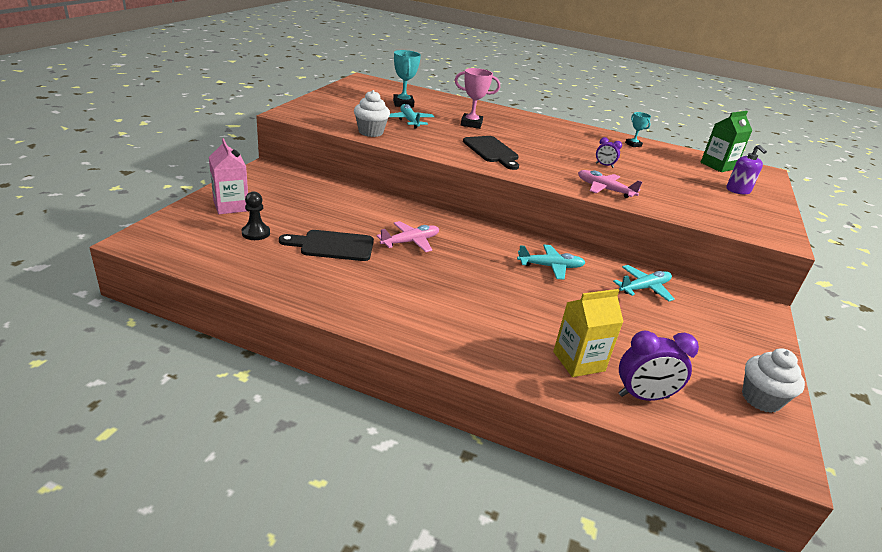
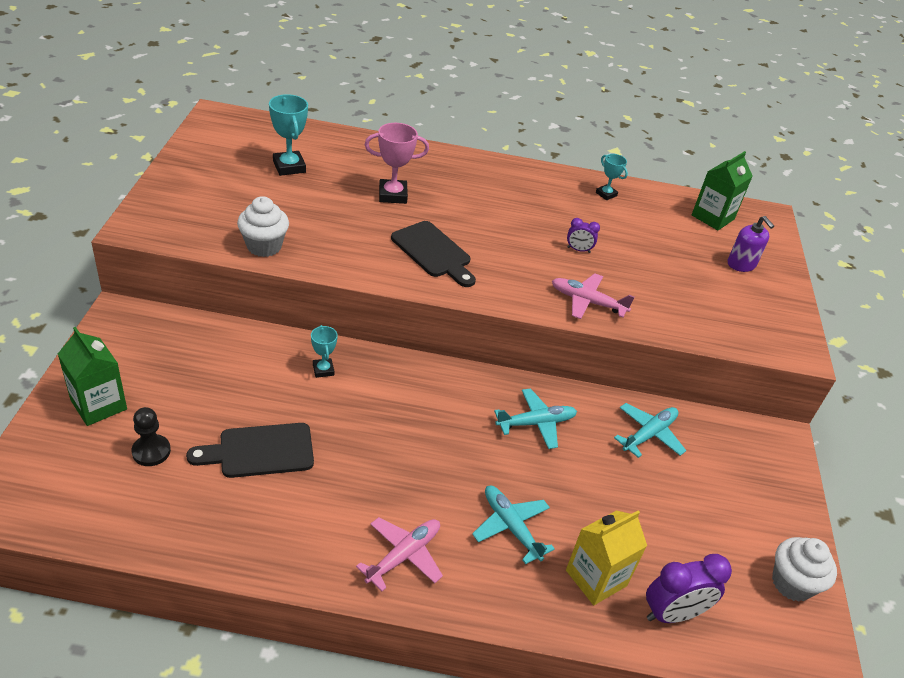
camera: 15 degrees left, 10 degrees up
(231, 206) = (99, 405): pink carton -> green carton
(395, 214) = (323, 370): none -> turquoise trophy
(409, 121) = (309, 207): turquoise plane -> turquoise plane (511, 527)
(410, 242) = (356, 419): pink plane -> pink plane (403, 556)

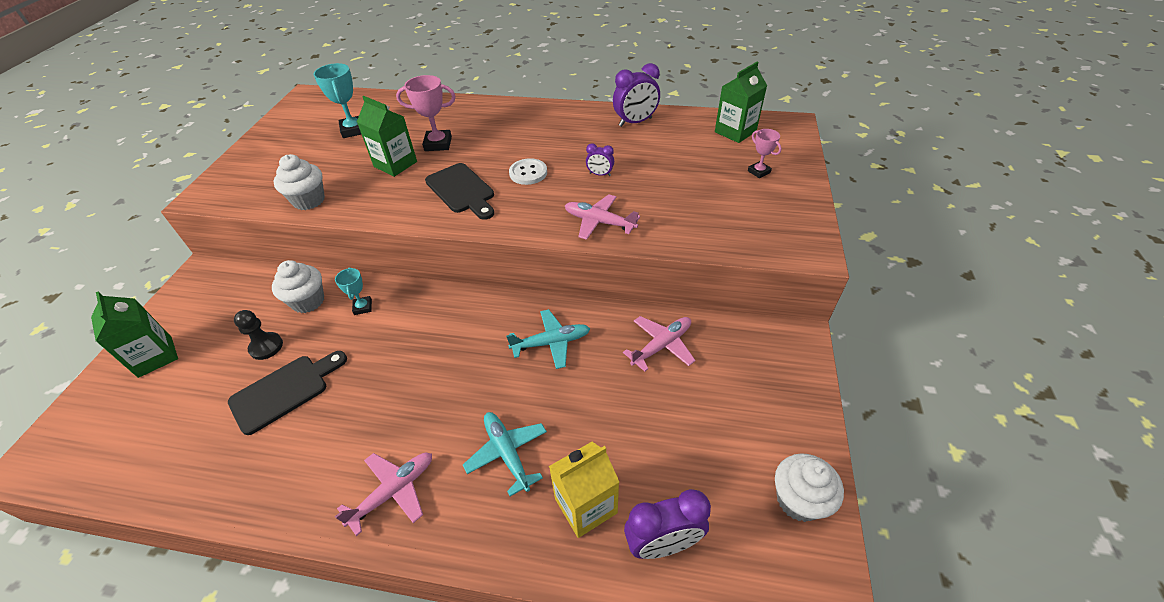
camera: 10 degrees right, 5 degrees up
(151, 451) = (186, 398): black pawn -> black pawn (266, 347)
(259, 358) = (308, 301): none -> white cupcake
(260, 451) = (284, 391): black cutting board -> black cutting board turned 150 degrees clockwise
(350, 214) = (395, 164): none -> green carton
(501, 240) = (528, 173): none -> white button
(606, 194) = (635, 122): turquoise trophy -> purple clock
(648, 435) = (661, 346): turquoise plane -> pink plane
(741, 264) = (759, 172): purple soap dispenser -> pink trophy

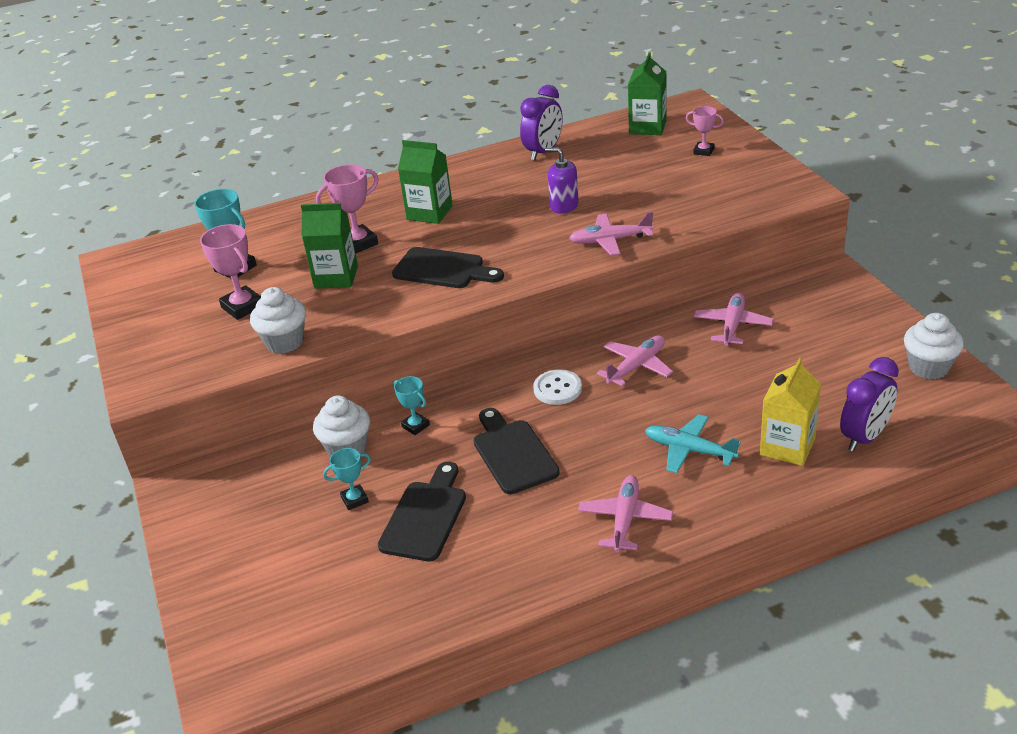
camera: 30 degrees left, 10 degrees down
(155, 356) = (235, 566): green carton -> green carton (429, 213)
(266, 347) = (354, 499): black pawn -> turquoise trophy
(322, 161) = (242, 307): none -> pink trophy
(391, 371) = (512, 453): none -> black cutting board
(528, 173) = (491, 231): white button -> white button (557, 389)
(551, 343) = (636, 366): turquoise plane -> pink plane
(600, 174) = (564, 206): purple clock -> purple soap dispenser

